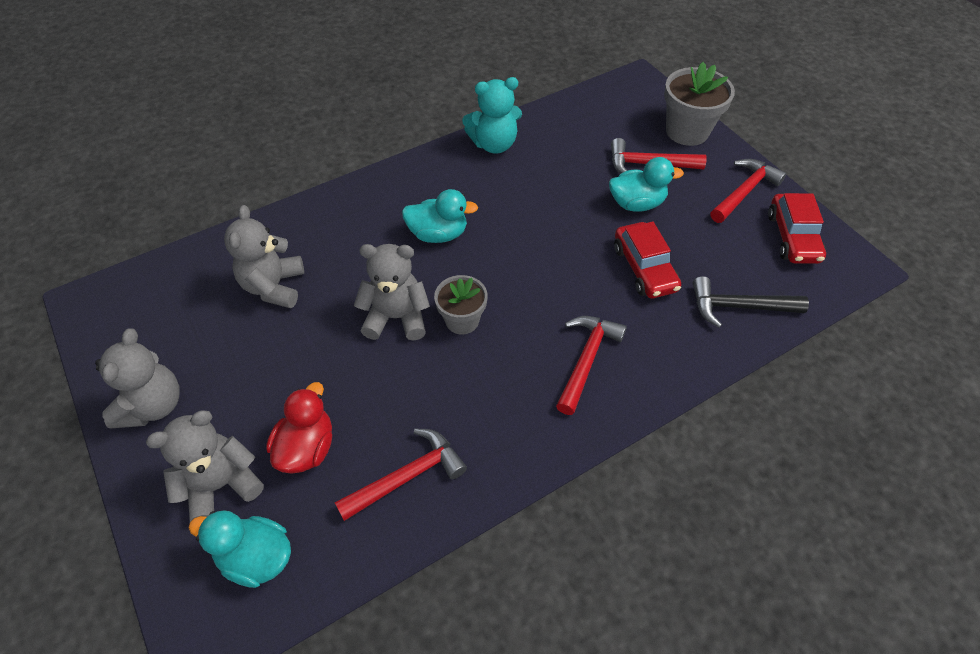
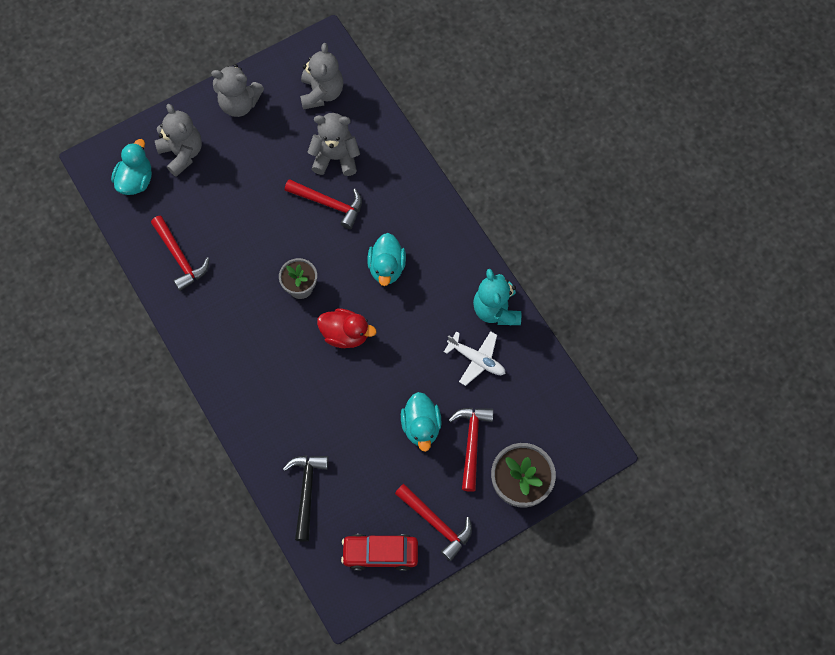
camera: 90 degrees right, 15 degrees up
(307, 448) = (203, 197): red duck -> red duck (345, 334)
(396, 317) = (304, 242): grey teddy bear -> grey teddy bear (322, 93)
(553, 159) = (477, 359): none -> white plane
(586, 359) = (262, 372): red hammer -> red hammer (329, 204)
(644, 268) = (347, 424): red car -> none

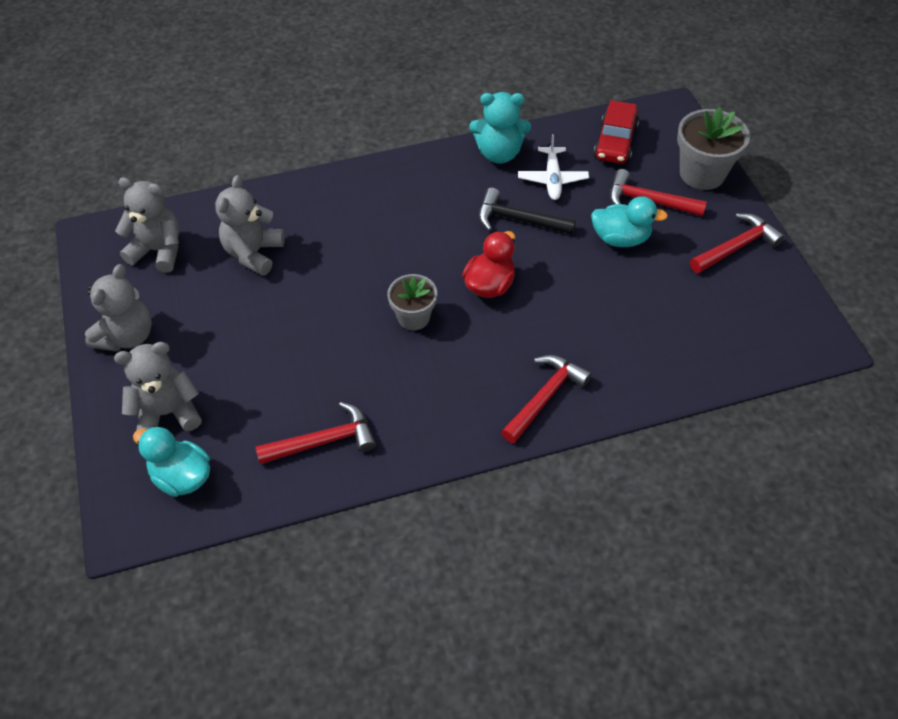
camera: 75 degrees left, 15 degrees down
(306, 491) = (682, 358): black hammer -> black hammer (518, 220)
(329, 204) = (313, 270): red hammer -> red hammer (545, 397)
(380, 553) = (767, 301): red car -> red car (615, 142)
(386, 267) = (417, 233): turquoise duck -> none
(477, 359) = (552, 179): white plane -> white plane turned 135 degrees clockwise

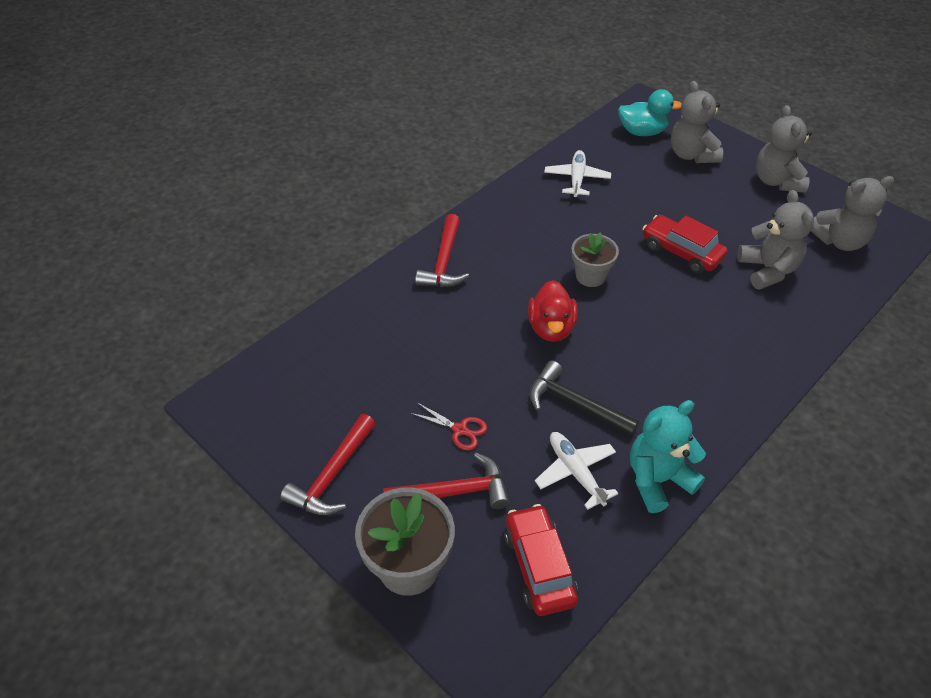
camera: 150 degrees right, 5 degrees down
(167, 413) = (691, 155): grey teddy bear -> grey teddy bear turned 120 degrees clockwise
(307, 303) = (681, 252): none -> red car
(324, 441) = (576, 179): red hammer -> white plane
(518, 220) = (574, 404): black hammer -> black hammer turned 135 degrees counterclockwise
(620, 238) = (459, 429): turquoise duck -> red scissors

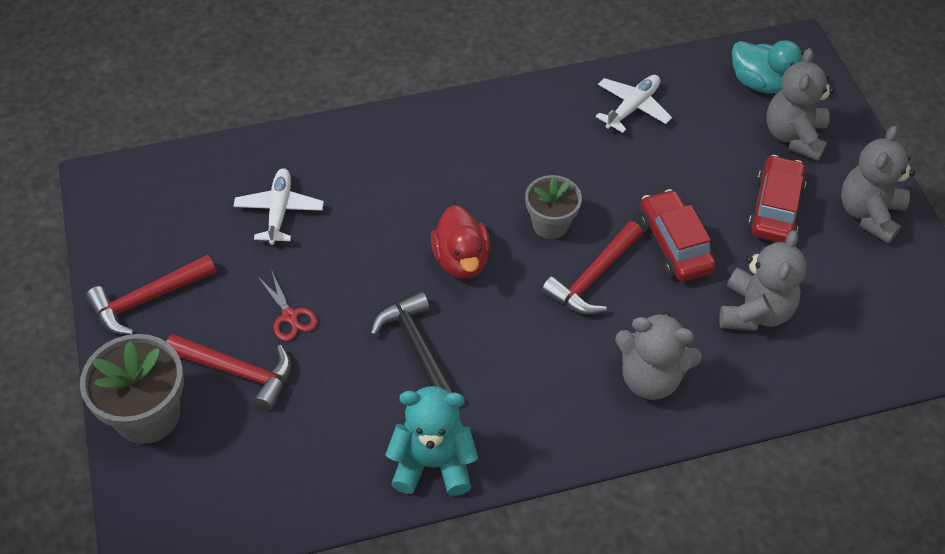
camera: 30 degrees right, 5 degrees up
(444, 262) = (413, 139): red hammer -> red hammer (593, 278)
(539, 566) = (255, 479): red car -> red car (774, 208)
(551, 328) = (461, 260): red duck -> red duck turned 45 degrees counterclockwise
(575, 472) = (361, 413): white plane -> white plane (279, 211)
(839, 241) = (876, 319): grey teddy bear -> grey teddy bear (650, 378)

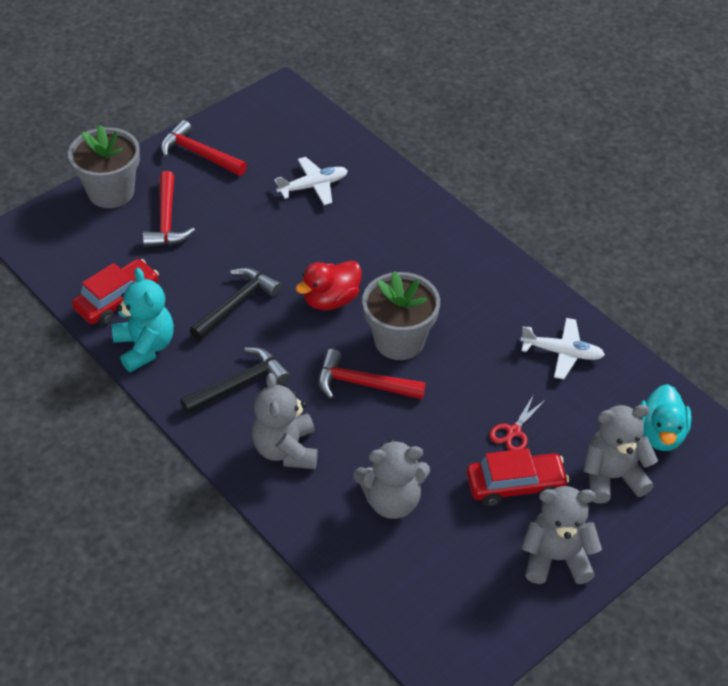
camera: 65 degrees right, 5 degrees down
(290, 316) = (226, 227): red scissors -> red scissors (513, 431)
(538, 388) = (240, 384): none -> black hammer
(550, 224) = (399, 340): grey flower pot -> grey flower pot, size x1.56
(674, 244) = (429, 426): red car -> red car (117, 300)

